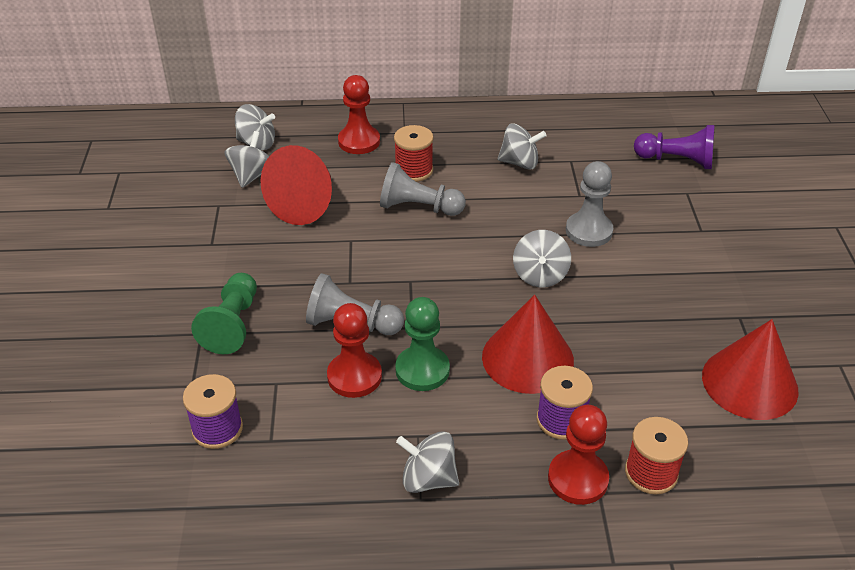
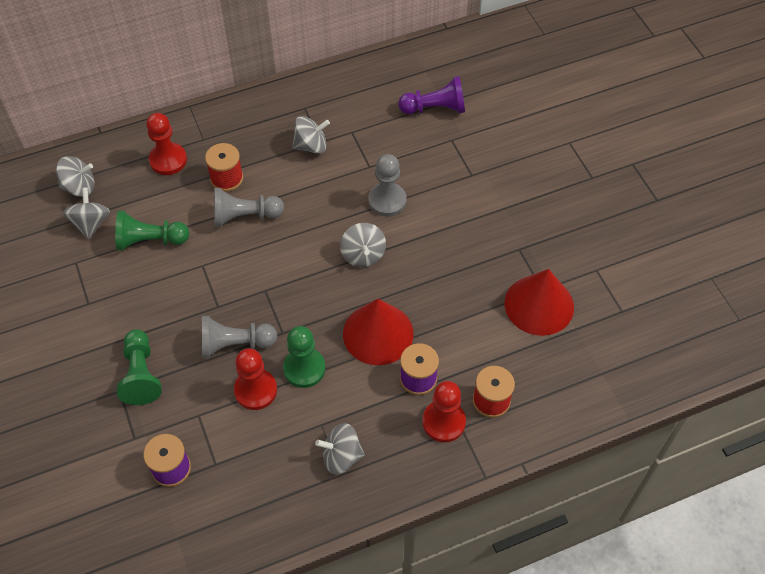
camera: 20 degrees left, 15 degrees up
(305, 205) = (150, 240): red cone -> green pawn

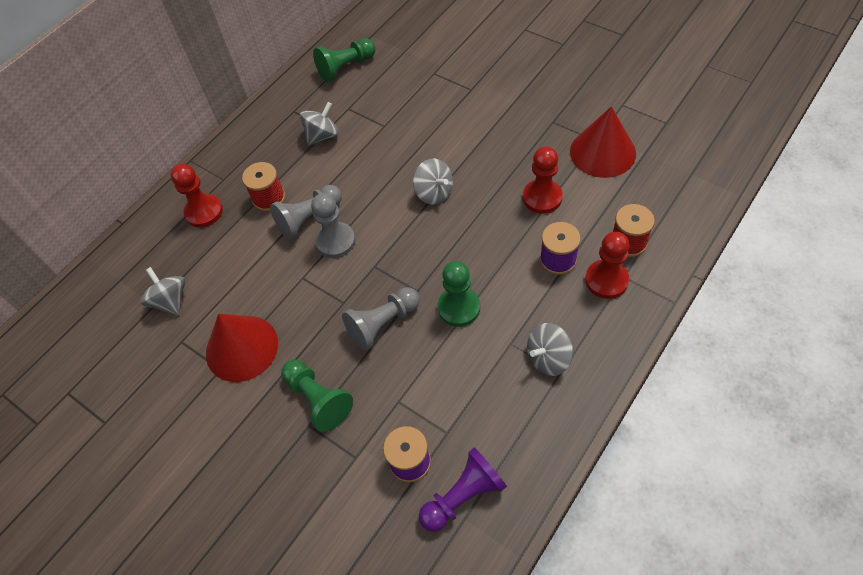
camera: 25 degrees left, 0 degrees up
(79, 187) = (136, 277): grey spinning top -> none
(150, 240) = (238, 284): green pawn -> green pawn (346, 67)
(255, 390) = (432, 350): red pawn -> red pawn (542, 197)
(378, 333) = (496, 245): red cone -> red cone (242, 348)
(387, 200) = (420, 142): grey pawn -> grey pawn (335, 241)
(435, 108) = (402, 57): purple pawn -> purple pawn (463, 496)

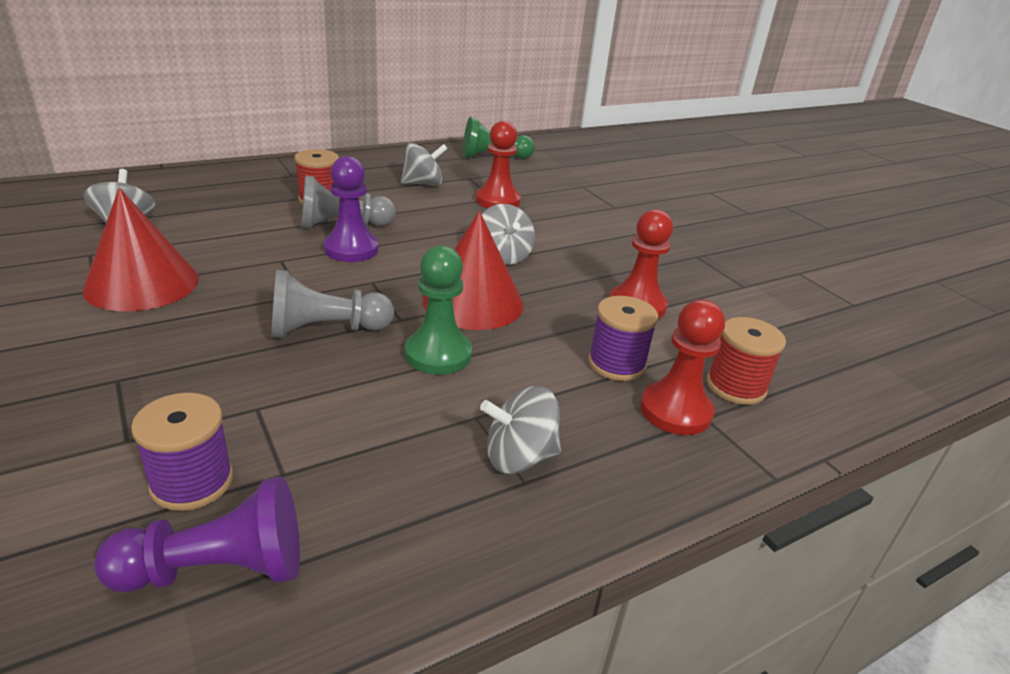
camera: 15 degrees right, 25 degrees down
(204, 212) = (245, 186): red pawn -> red pawn (498, 201)
(318, 399) = (162, 361): green pawn -> none
(335, 241) = (351, 249): grey pawn -> purple pawn
(602, 152) = (748, 298): red cone -> red cone (473, 302)

